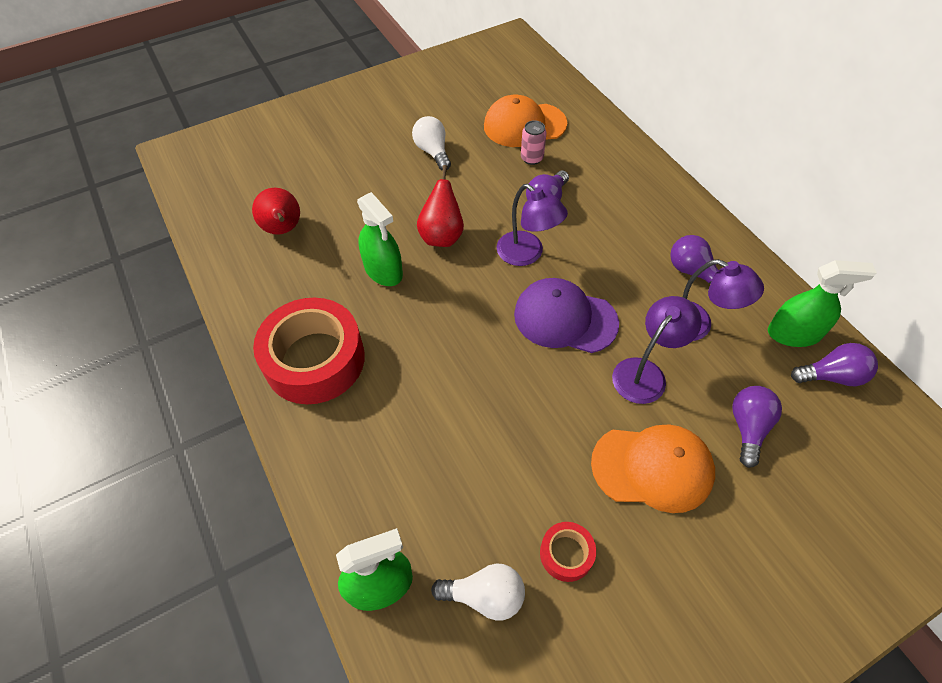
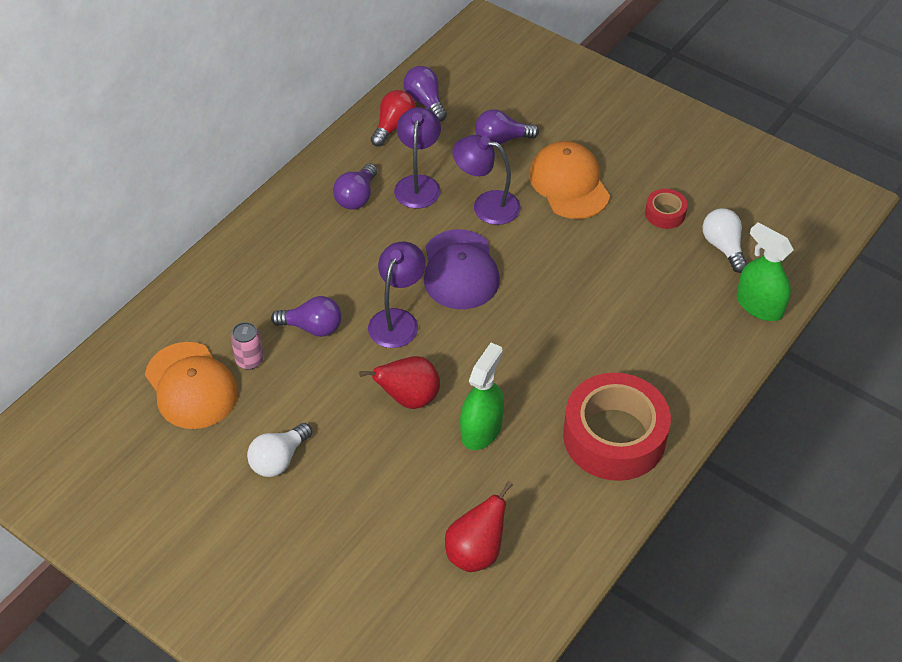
camera: 115 degrees left, 5 degrees down
(793, 333) = (393, 126): green spray bottle -> red light bulb

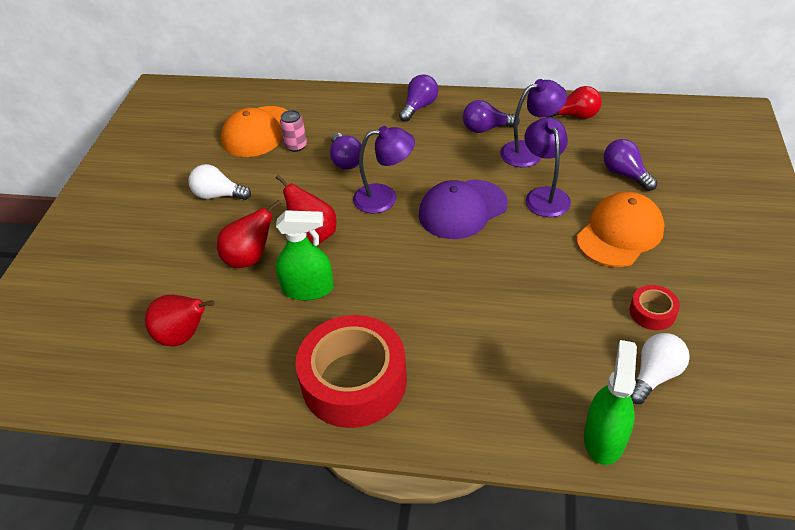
camera: 65 degrees right, 5 degrees down
(404, 462) = (250, 258): none -> red pear
(425, 102) = (618, 119): purple light bulb -> purple light bulb (419, 107)

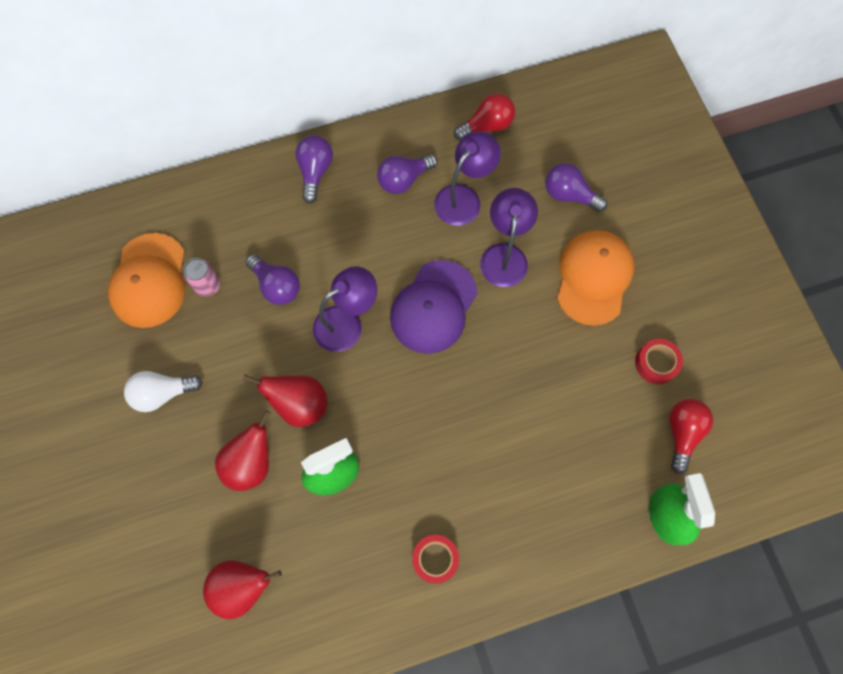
camera: 30 degrees left, 25 degrees up
(354, 381) = (435, 559): red tape -> red tape, size x0.45
(544, 195) = (505, 255): purple lamp -> purple lamp turned 45 degrees clockwise
(654, 375) = (682, 433): white light bulb -> red light bulb

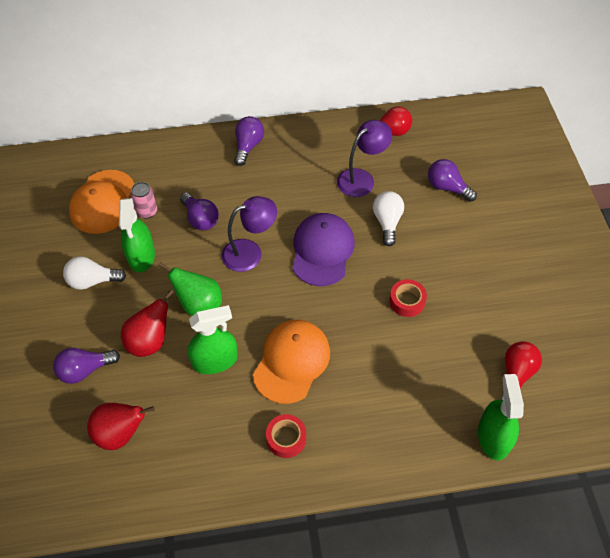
camera: 10 degrees right, 15 degrees down
(215, 349) = (141, 256): none -> green spray bottle
(300, 405) = (199, 305): red pear -> green pear
(404, 180) = (316, 160): purple light bulb -> purple light bulb (85, 370)
(433, 307) = (322, 251): purple cap -> purple cap turned 150 degrees clockwise
(505, 255) = (387, 222): purple lamp -> white light bulb
(594, 278) = (458, 248): orange cap -> orange cap (291, 362)
(656, 363) = (501, 318): red tape -> red tape (407, 301)

